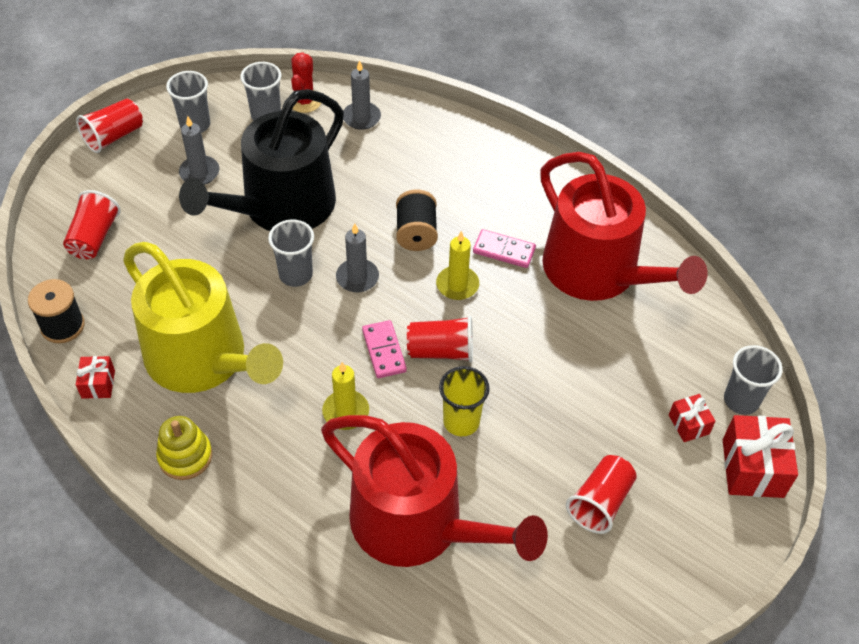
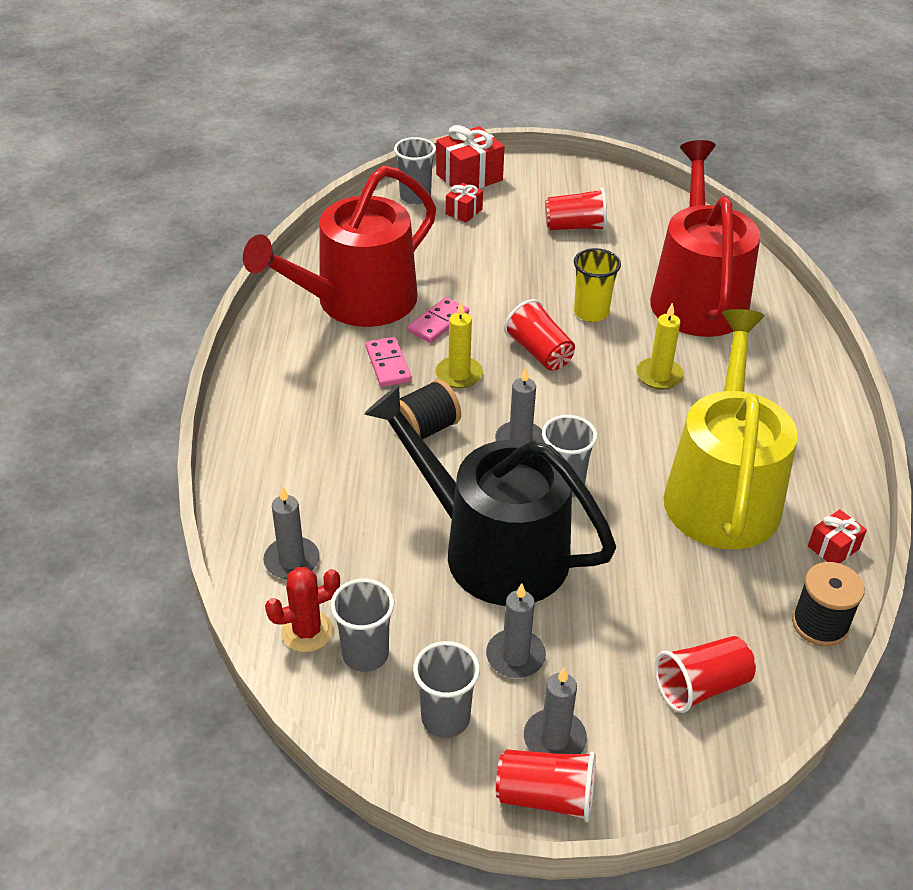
camera: 125 degrees left, 10 degrees down
(137, 158) = (554, 739): none -> grey candle
(185, 456) = (812, 444): yellow stacking toy -> none
(281, 207) = (492, 549): black watering can -> black watering can turned 150 degrees counterclockwise
(384, 351) = (578, 384): pink domino -> pink domino (438, 322)
(598, 272) = (356, 302): red watering can -> red watering can turned 150 degrees counterclockwise

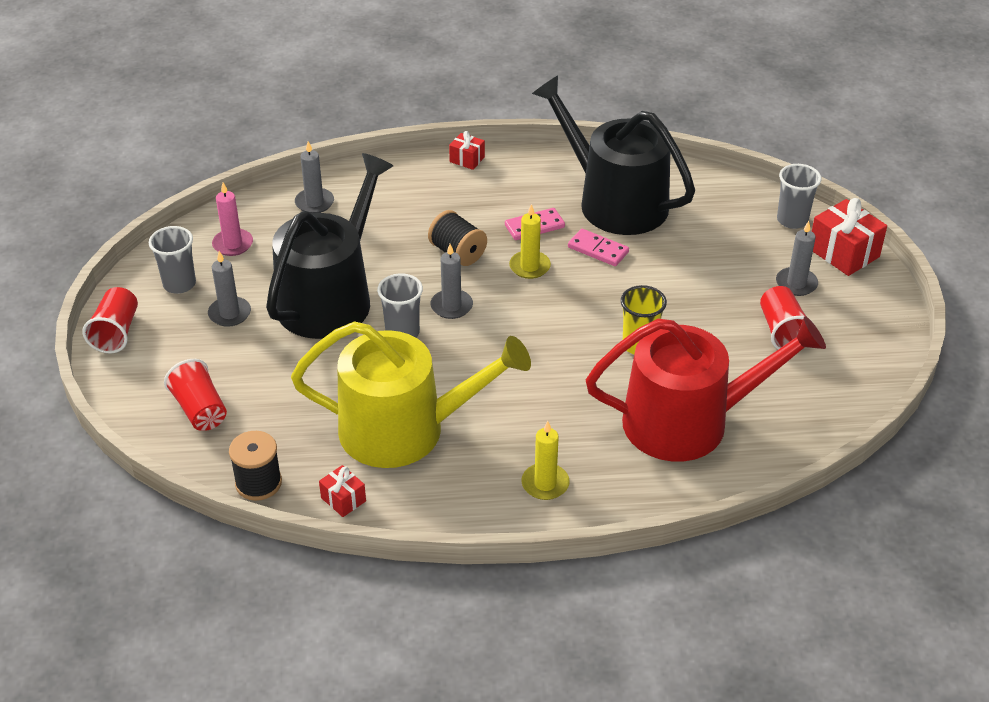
camera: 85 degrees right, 0 degrees up
(307, 631) = (252, 217): red cactus -> none
(356, 302) = (614, 201): red watering can -> black watering can
(365, 654) = (233, 244): grey cup -> pink candle
(464, 212) = (779, 253): red gift -> red gift (467, 159)
(539, 352) = (571, 313): red cup -> none
(554, 739) = (160, 335): grey candle -> grey candle (796, 283)
(659, 376) = (554, 391): yellow candle -> yellow candle (545, 484)

